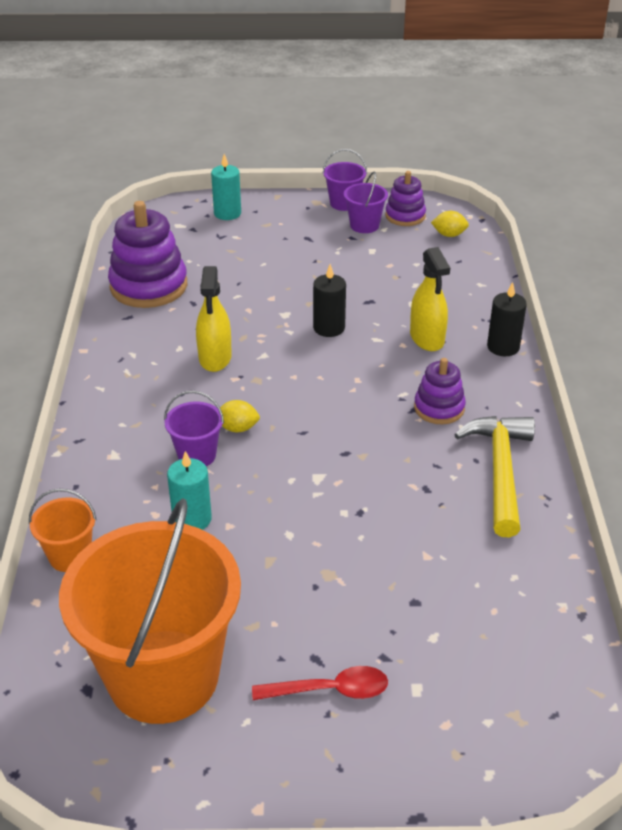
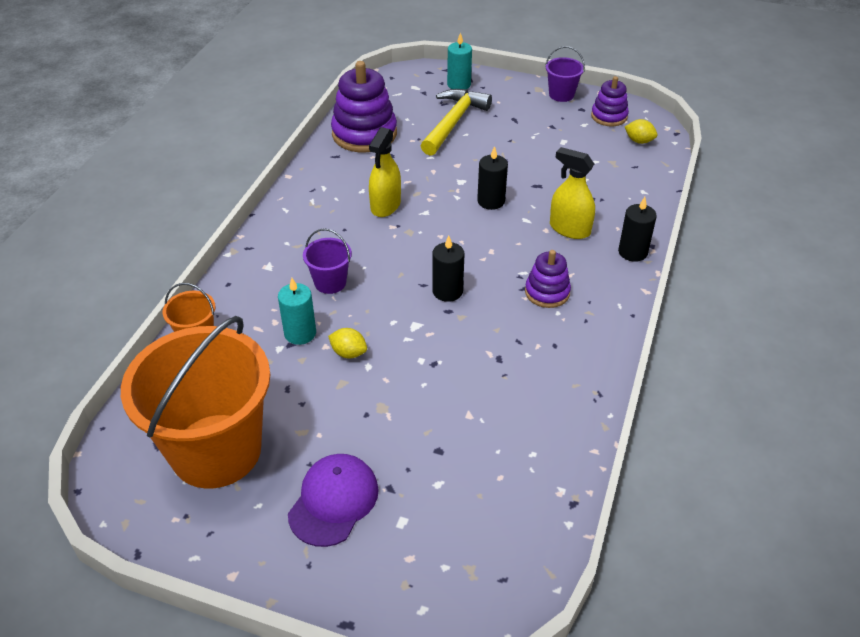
camera: 20 degrees right, 5 degrees up
(237, 428) = (373, 268): yellow lemon -> yellow lemon (348, 353)
(330, 690) = (333, 501): red spoon -> purple cap
(333, 432) = (447, 291): none -> black candle
(364, 225) = (568, 118): purple bucket -> none
(427, 338) = (569, 229): yellow spray bottle -> yellow spray bottle turned 120 degrees clockwise
(500, 471) = (570, 360): yellow hammer -> yellow hammer (453, 122)

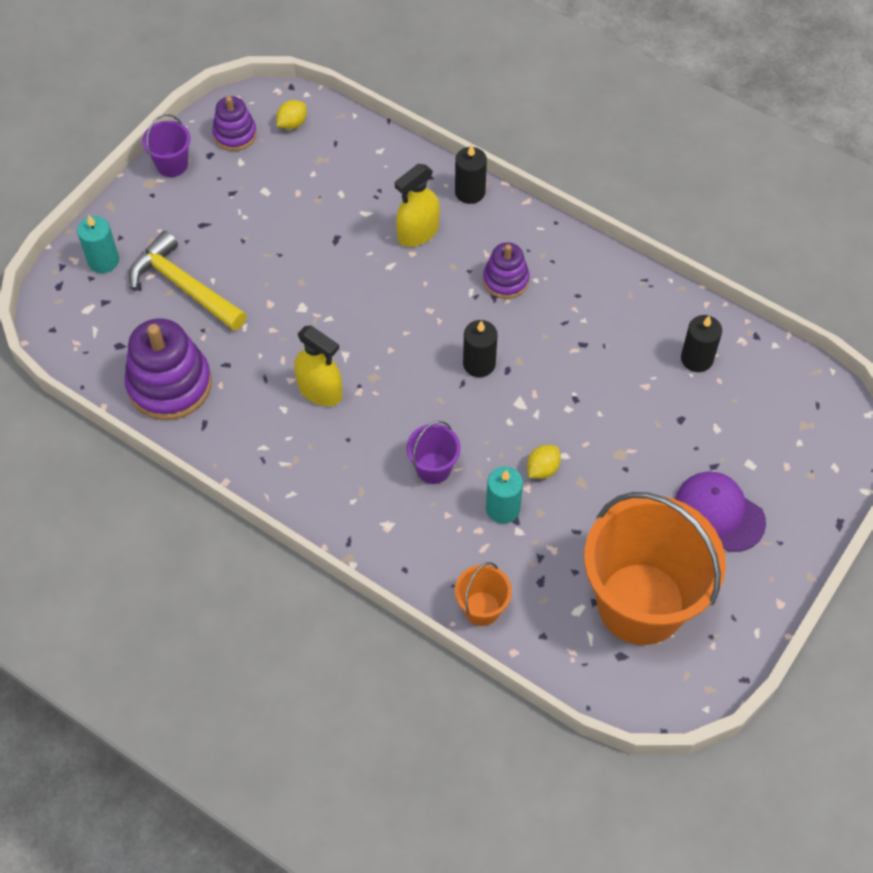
camera: 75 degrees left, 15 degrees up
(491, 201) = (348, 288): black candle -> black candle (696, 359)

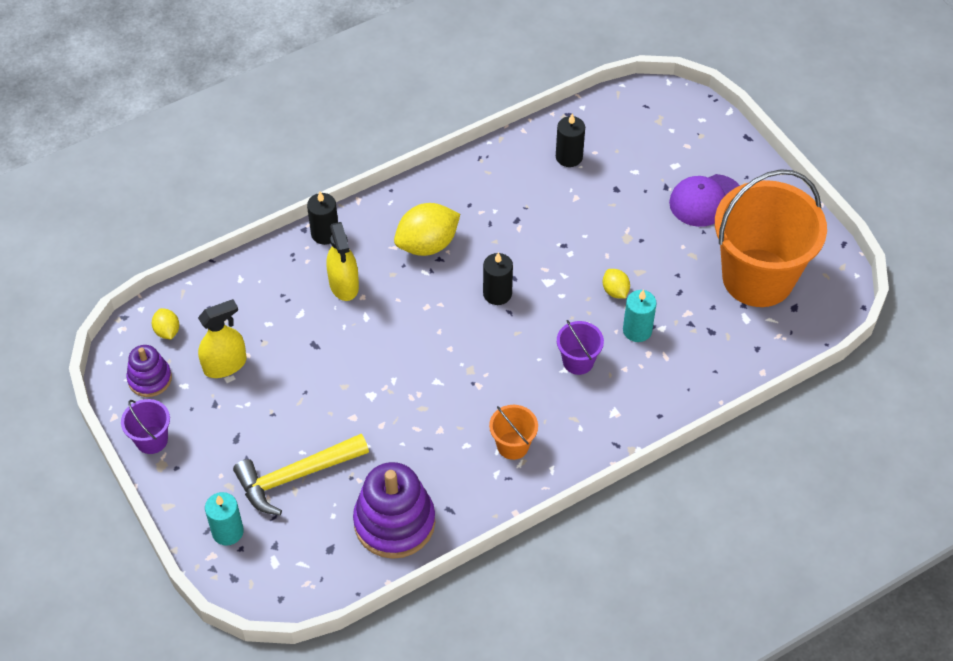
camera: 65 degrees left, 5 degrees down
(320, 390) = (462, 412): yellow spray bottle -> yellow spray bottle (225, 365)
(482, 608) = (717, 378): orange bucket -> orange bucket (513, 445)
(505, 280) = (427, 244): purple stacking toy -> yellow lemon

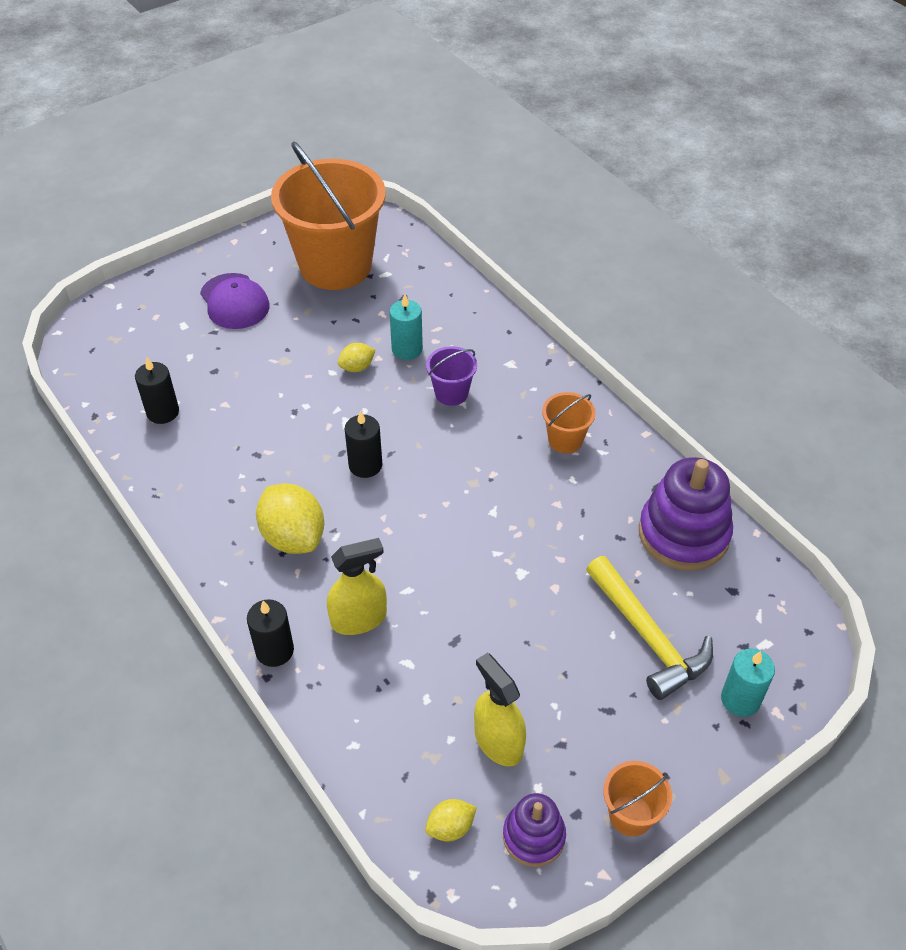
camera: 95 degrees left, 5 degrees down
(151, 440) = (630, 815): purple bucket -> orange bucket

